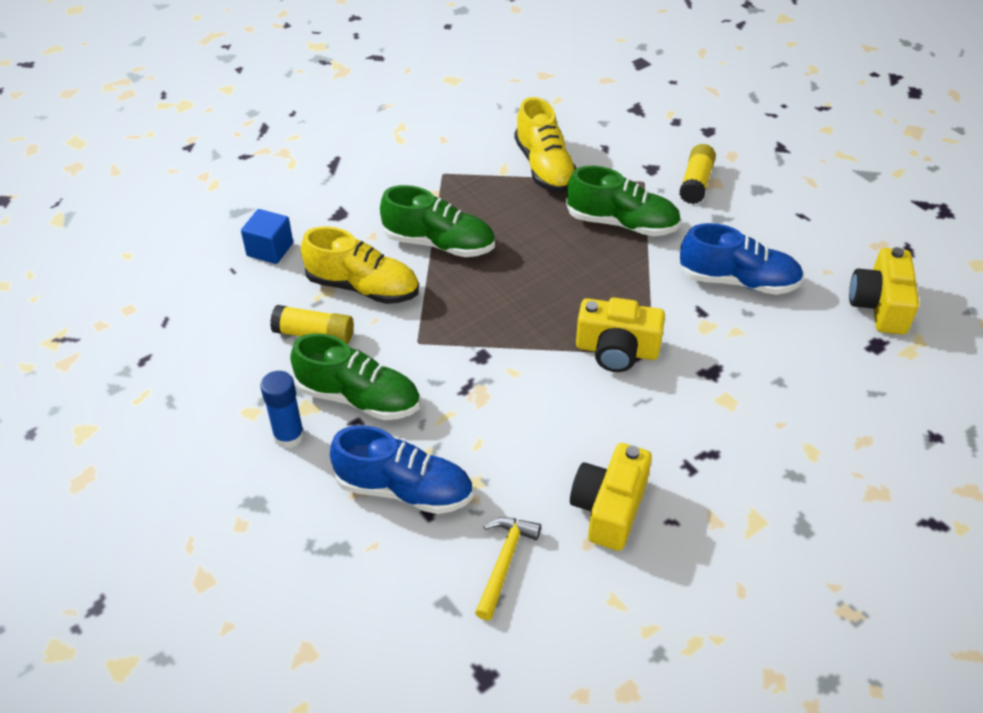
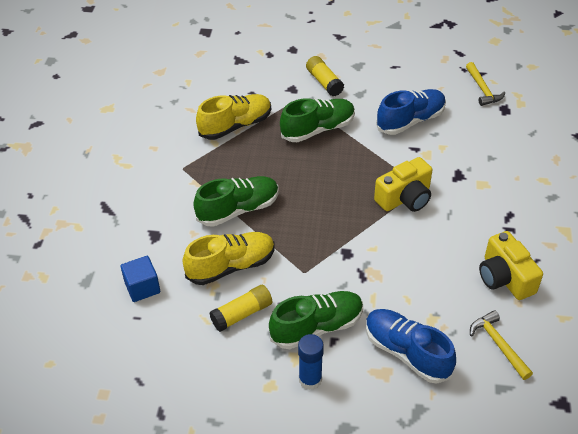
camera: 45 degrees left, 0 degrees up
(404, 489) = (406, 353): blue shoe -> blue shoe turned 105 degrees counterclockwise
(544, 167) = (235, 126): yellow shoe -> yellow shoe turned 60 degrees counterclockwise
(879, 305) = (482, 89): yellow camera -> yellow hammer

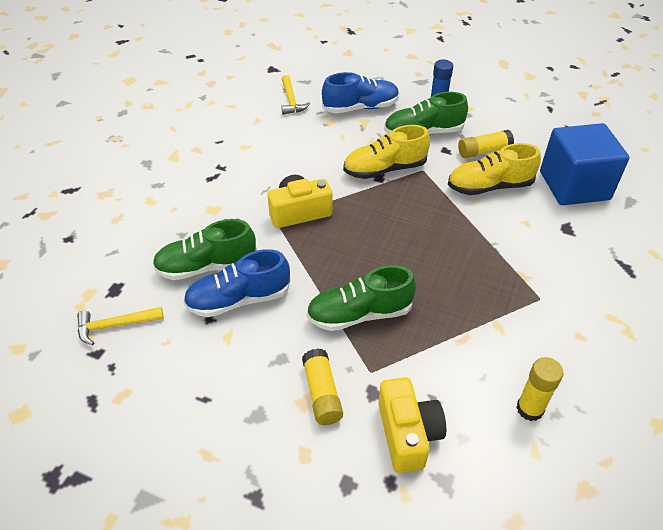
camera: 165 degrees left, 0 degrees up
(142, 287) = (574, 185): blue cube -> blue cube, size x2.03
(191, 100) = (529, 409): none -> yellow glue stick
(235, 126) = (467, 345): yellow shoe -> yellow shoe (385, 169)
(238, 210) = (477, 236): green shoe -> green shoe (207, 266)
(406, 353) = (360, 108): blue shoe -> blue shoe turned 75 degrees counterclockwise
(482, 89) = (115, 325): yellow hammer -> yellow hammer turned 105 degrees counterclockwise
(505, 278) = (254, 135): yellow camera -> yellow camera (407, 434)

